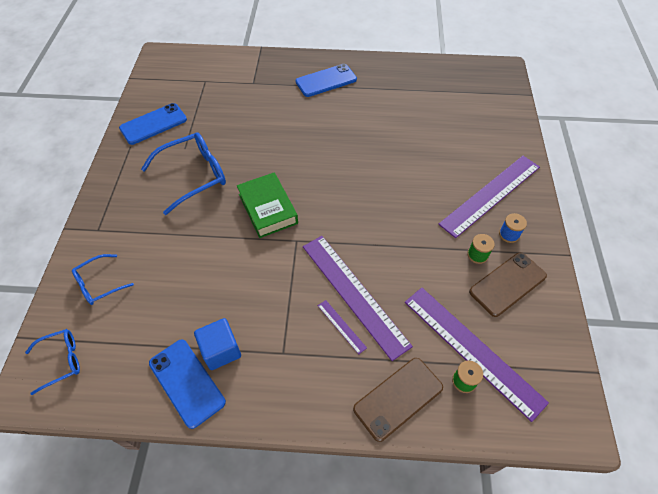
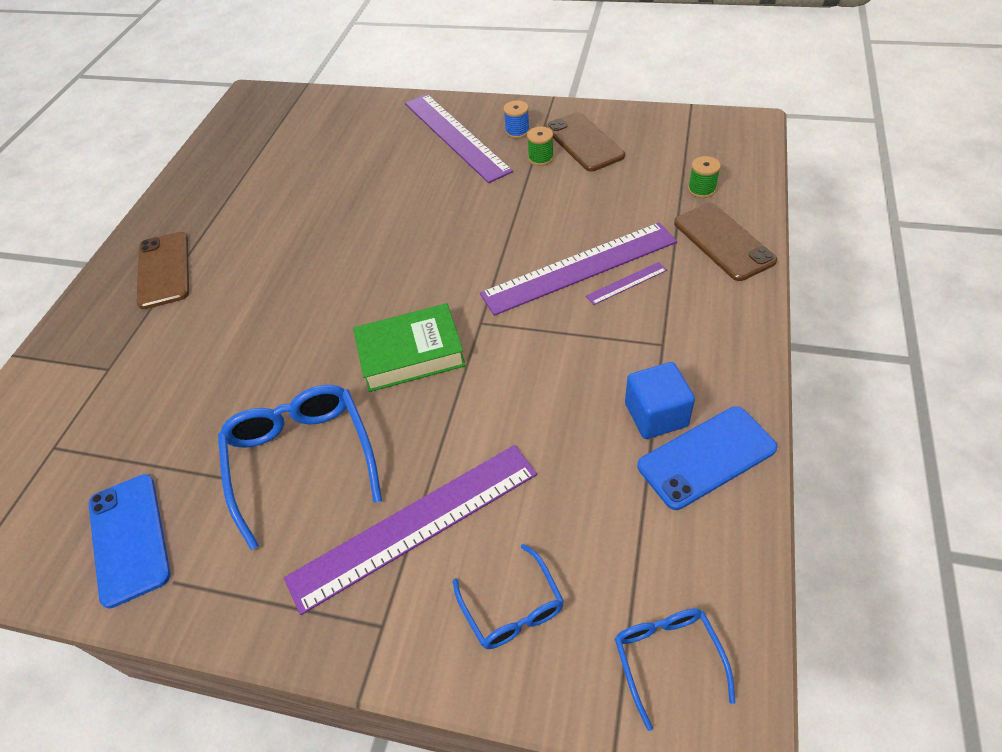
camera: 75 degrees left, 5 degrees down
(326, 81) = (164, 270): blue phone -> brown phone
(472, 350) = (664, 179): purple ruler -> purple ruler (415, 525)

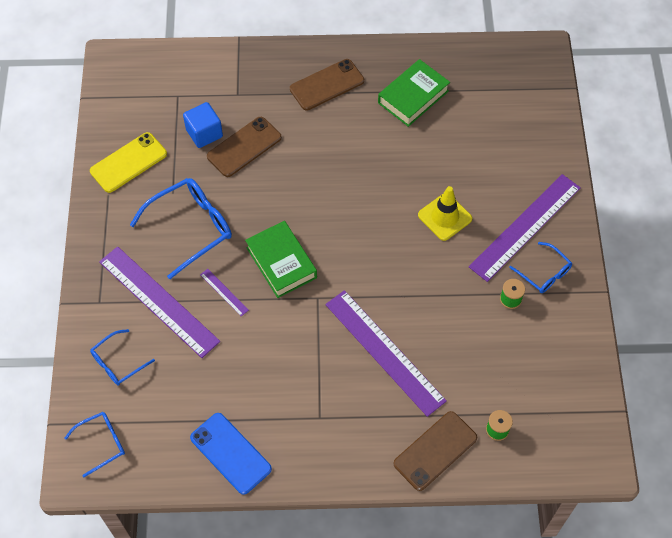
camera: 70 degrees right, 10 degrees up
(129, 538) = (128, 162): blue phone -> yellow phone
(237, 196) = (413, 97): none -> green book
(414, 192) = (445, 217): none -> yellow traffic cone
(517, 131) = (544, 273): blue spool -> blue glasses
(584, 142) = (541, 328): brown phone -> brown phone (244, 147)
(626, 283) = (375, 386): purple ruler -> purple ruler (224, 292)
(656, 415) = (258, 420): blue cube -> blue cube (204, 133)

